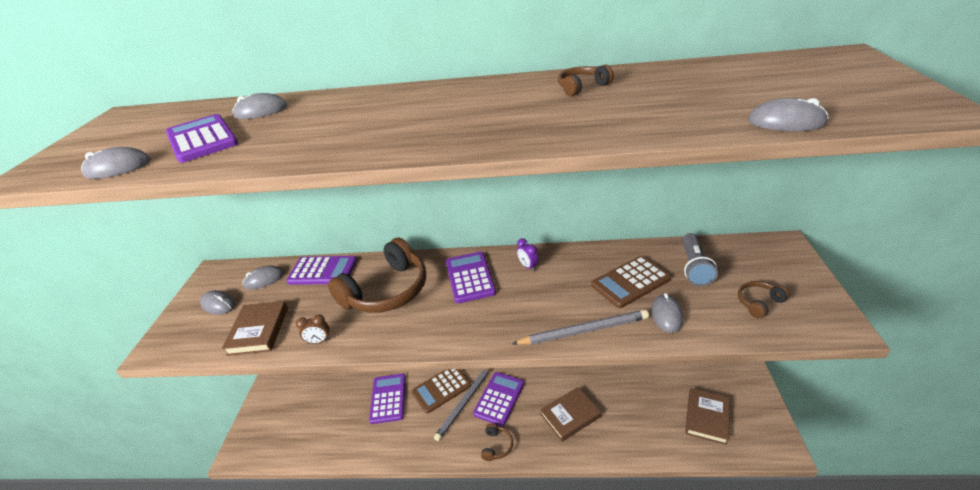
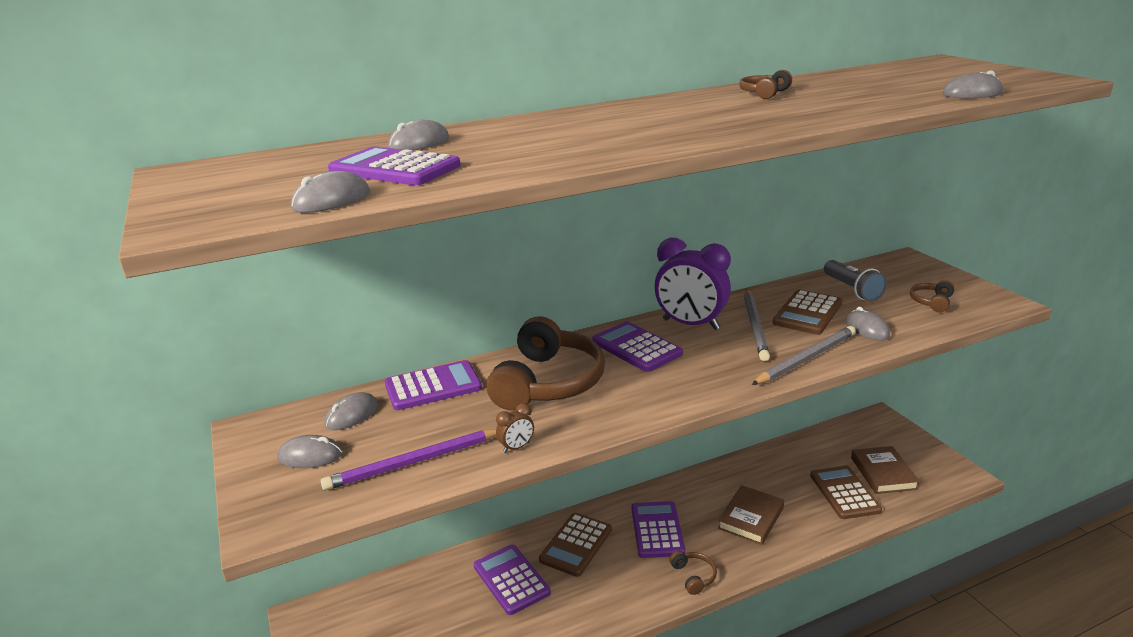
camera: 30 degrees left, 10 degrees down
(258, 331) = (414, 462): brown book -> purple pencil
(465, 402) = (618, 548): grey pencil -> grey pencil (755, 326)
(528, 266) = (690, 324): purple clock -> purple clock, size x2.42
(659, 423) = (844, 493): none -> brown calculator

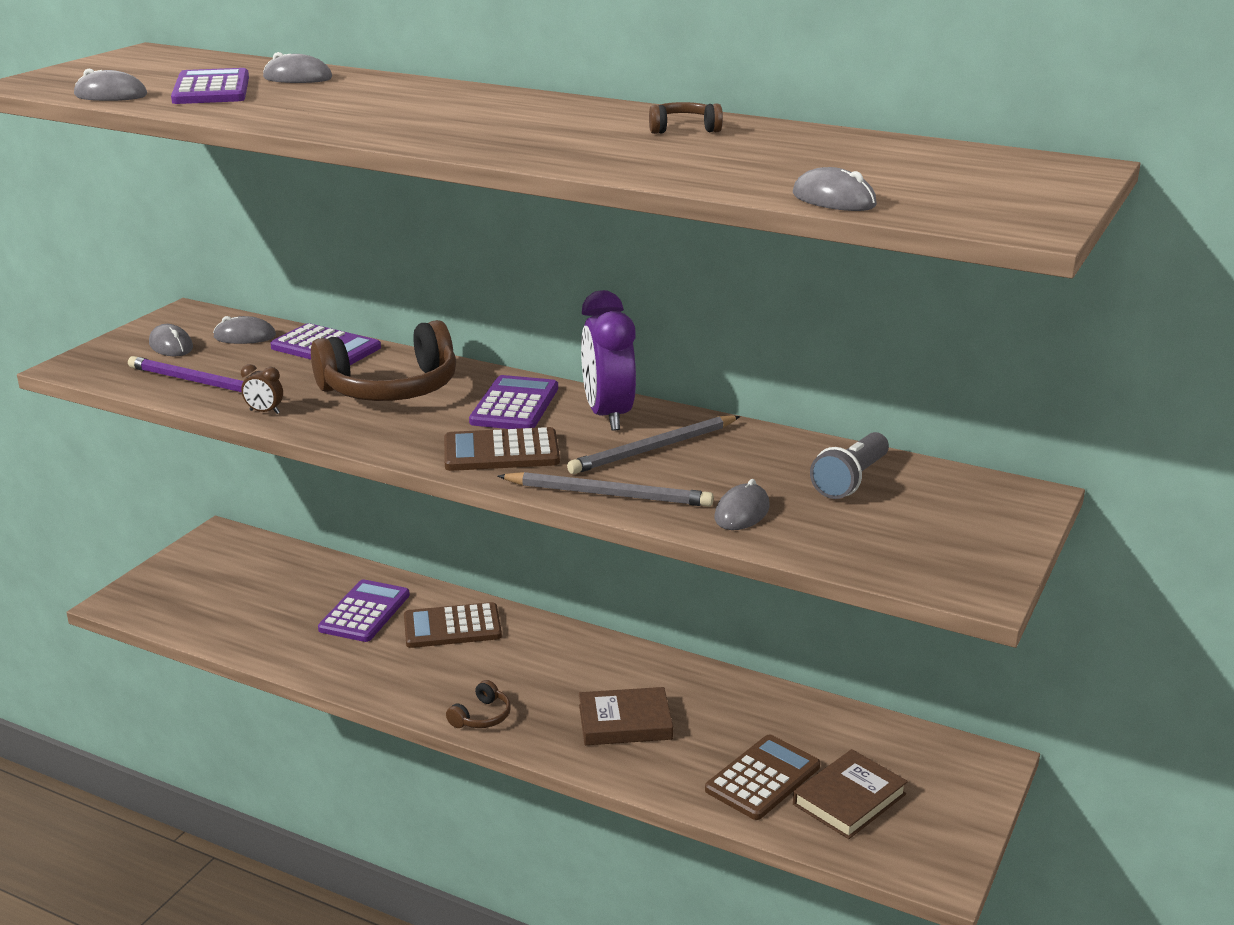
camera: 50 degrees right, 0 degrees up
(657, 530) = (531, 667): purple calculator -> none
(807, 313) = (734, 469): brown calculator -> brown calculator (501, 452)
(931, 302) = (894, 538): brown headphones -> none

